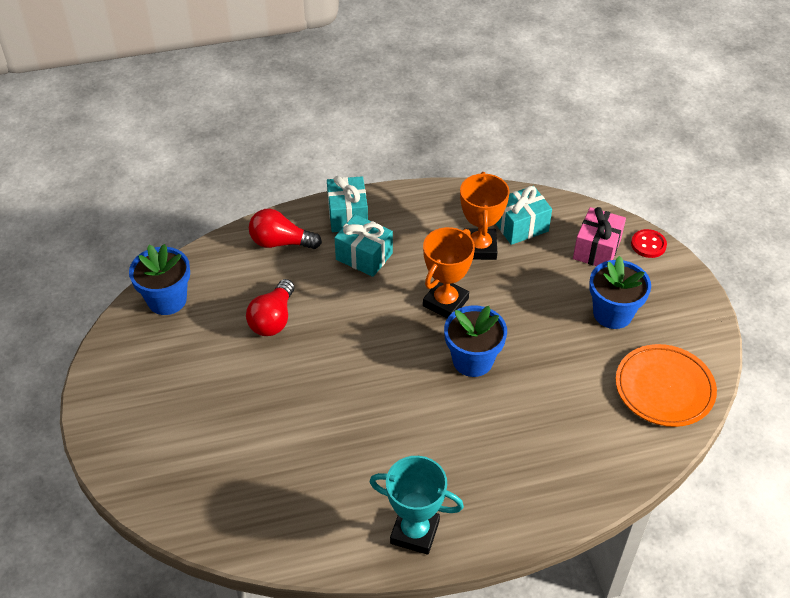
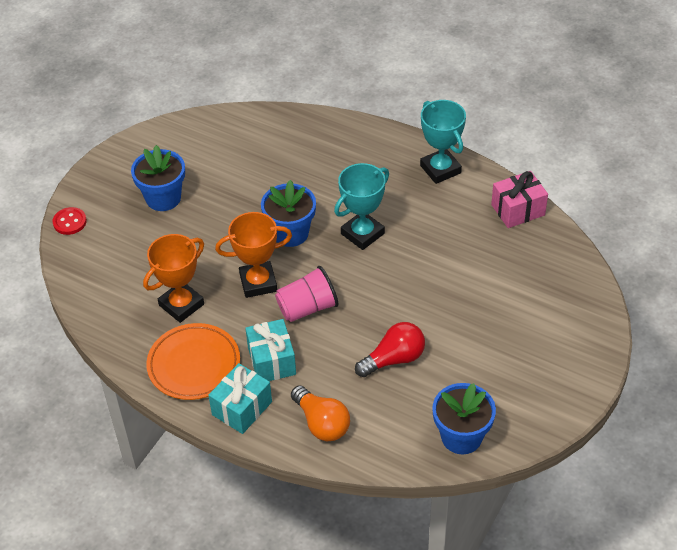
camera: 135 degrees left, 0 degrees up
(280, 242) = (322, 423): red light bulb -> orange light bulb
(383, 310) = (307, 308): none -> pink cup
(412, 405) = (362, 234): none -> turquoise trophy
(521, 226) = (130, 299): turquoise gift -> none
(596, 249) = (107, 244): pink gift -> pink gift (518, 210)
(664, 389) = (201, 140): orange plate -> orange plate (194, 365)

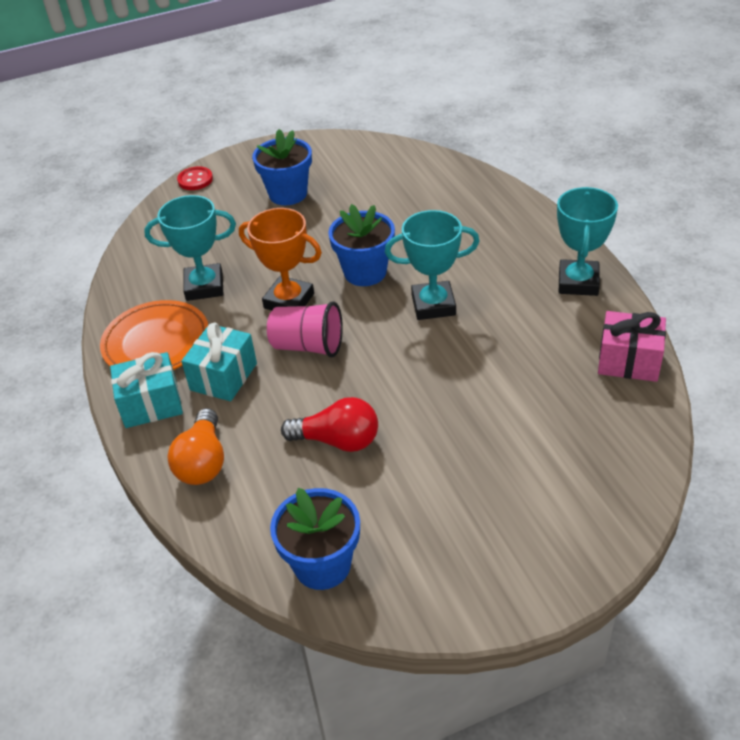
camera: 40 degrees right, 5 degrees down
(181, 305) = (204, 286): orange trophy -> turquoise trophy

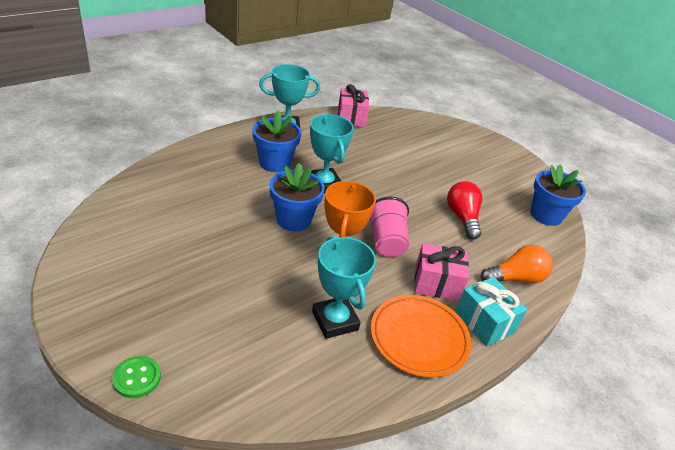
camera: 115 degrees left, 5 degrees down
(195, 180) = (137, 378): red button -> green button
(223, 377) = (436, 283): turquoise gift -> pink gift
(288, 194) = (175, 283): blue flower pot -> blue flower pot (275, 163)

